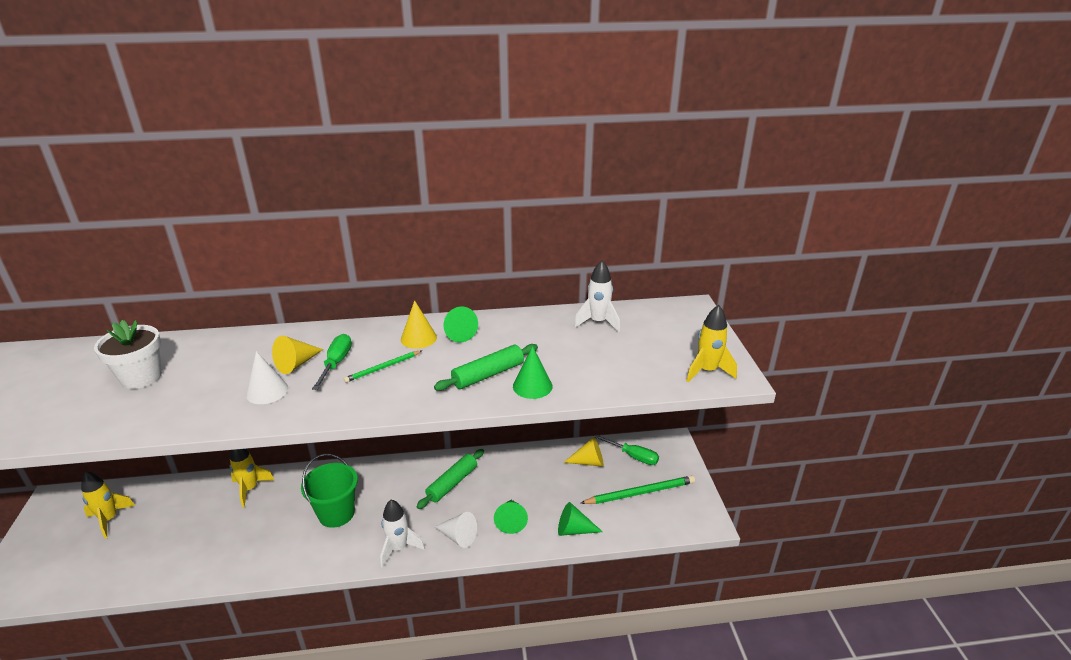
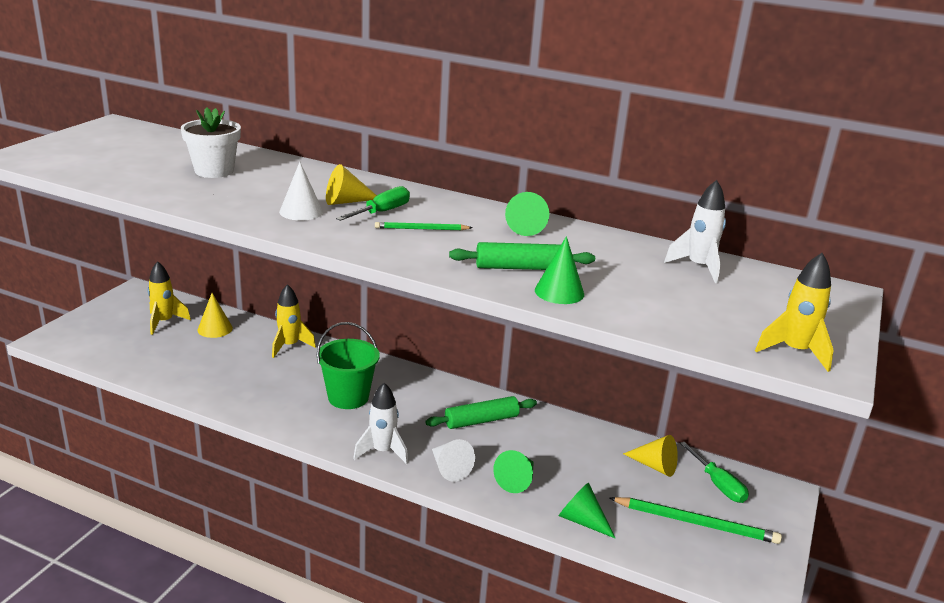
camera: 30 degrees right, 5 degrees down
(418, 338) = (480, 219): yellow cone -> yellow cone (215, 329)

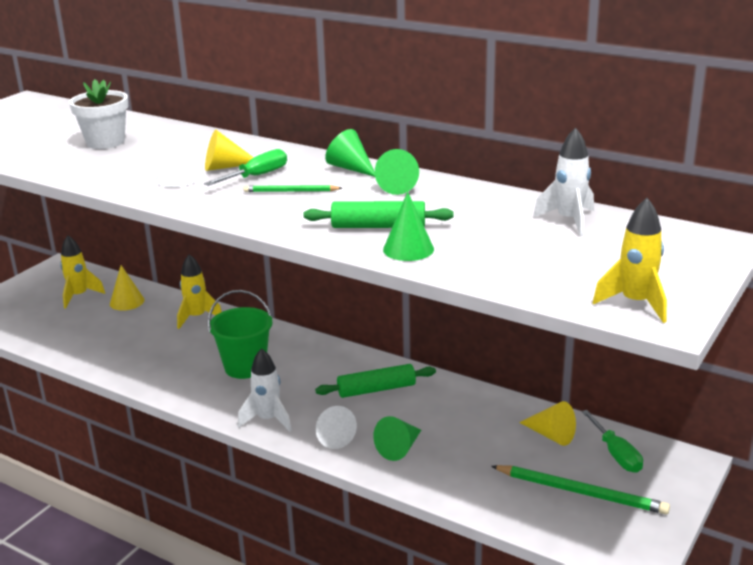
camera: 10 degrees right, 0 degrees up
(582, 520) = (458, 488): green cone -> green cone (350, 168)

